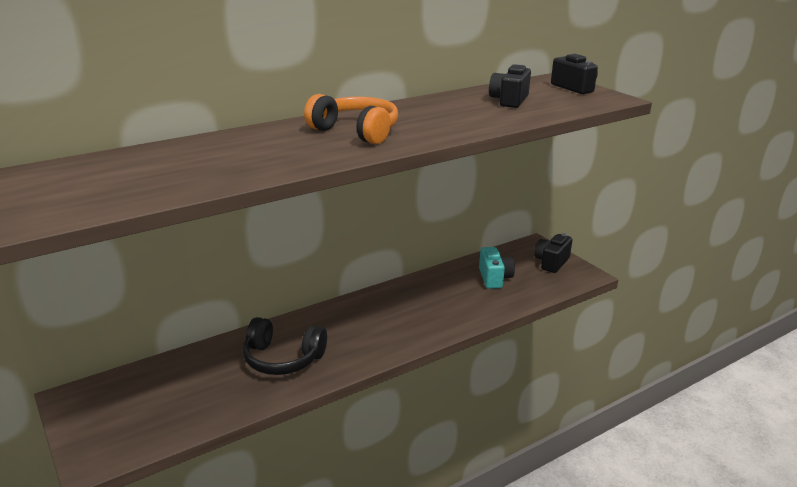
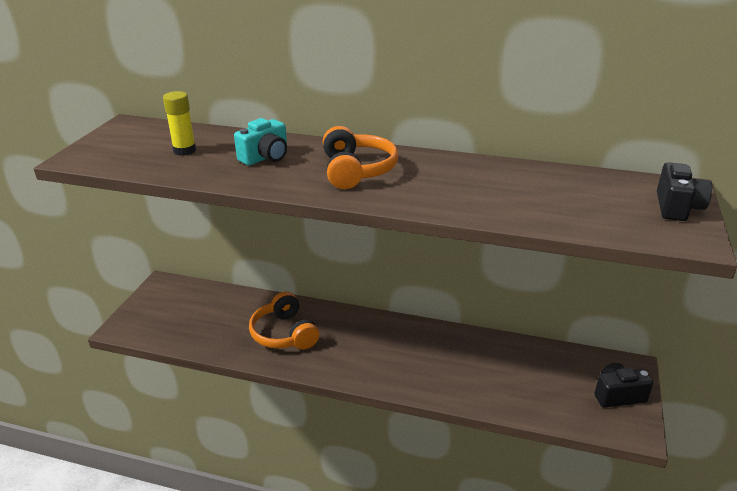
camera: 50 degrees right, 5 degrees up
(158, 171) = (184, 151): none -> yellow glue stick
(282, 359) = (284, 334): black headphones -> orange headphones
(494, 278) = (533, 374): turquoise camera -> turquoise camera (265, 157)
(509, 100) = (560, 193): black camera -> none

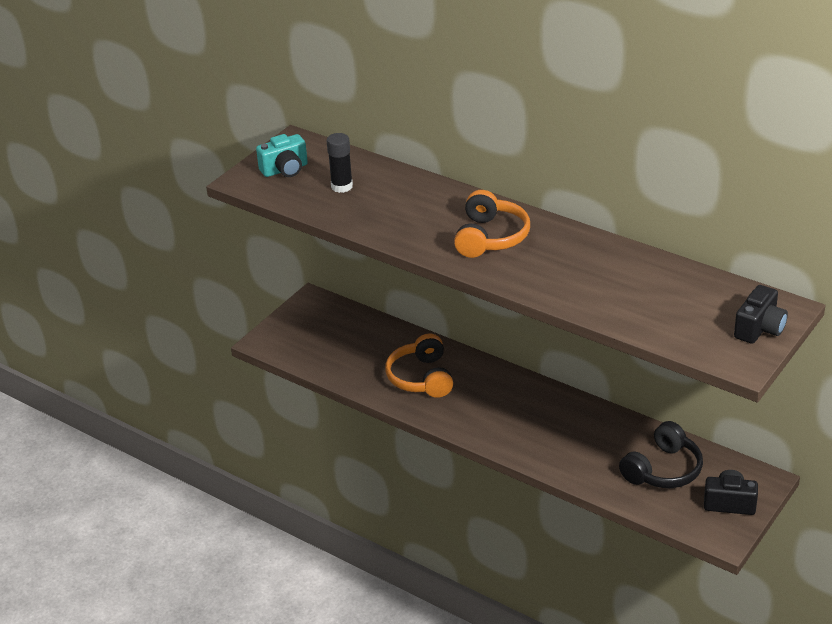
camera: 20 degrees right, 5 degrees up
(184, 151) = (342, 186): yellow glue stick -> black glue stick
(265, 157) = (413, 207): turquoise camera -> turquoise camera (285, 170)
(541, 376) = (663, 470): none -> black headphones

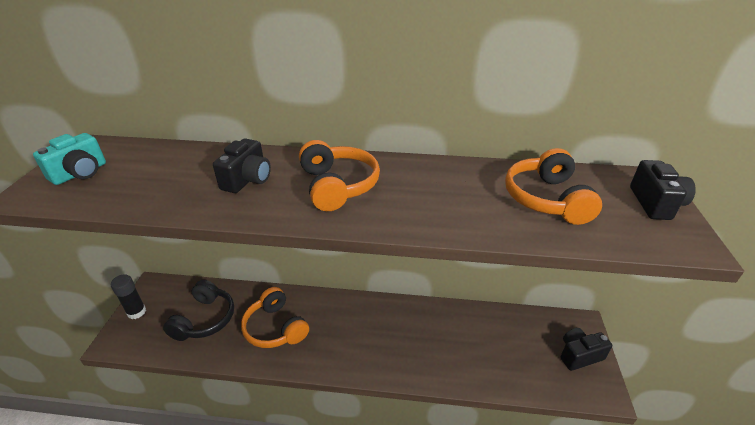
camera: 30 degrees left, 0 degrees up
(342, 186) = (152, 175): black glue stick -> black glue stick (136, 312)
(417, 211) = (247, 180): none -> black camera
(663, 298) = (546, 199): none -> orange headphones
(663, 470) = (511, 343): black headphones -> black headphones (205, 319)

